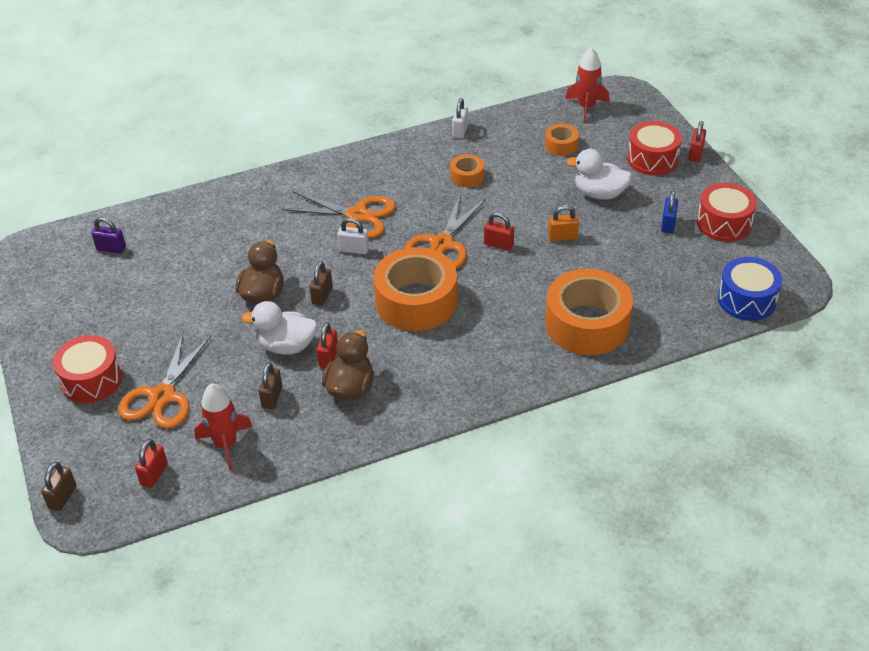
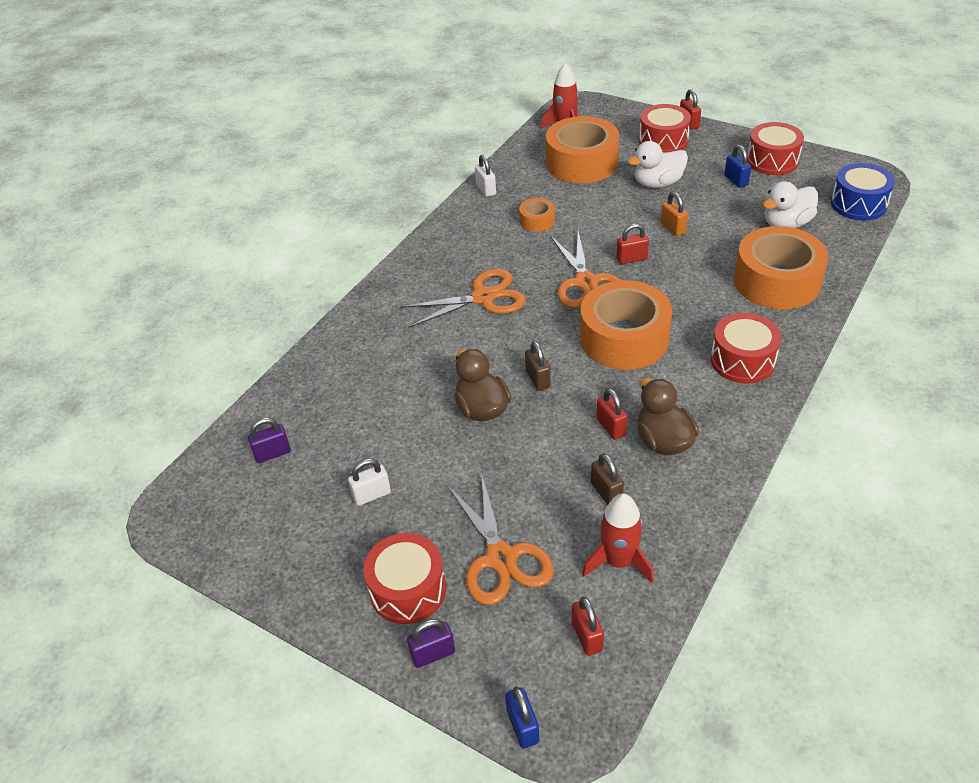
camera: 35 degrees left, 0 degrees up
(62, 497) = (523, 726): brown padlock -> blue padlock
(63, 425) = (433, 654): none -> purple padlock
(286, 346) = (561, 440): white duck -> white duck (786, 224)
(354, 249) = (516, 326): white padlock -> white padlock (372, 495)
(479, 367) = (742, 360): none -> red drum
(561, 145) = (582, 163): orange tape -> orange tape, size x2.17
(562, 237) = (673, 228): orange padlock -> orange padlock turned 75 degrees counterclockwise

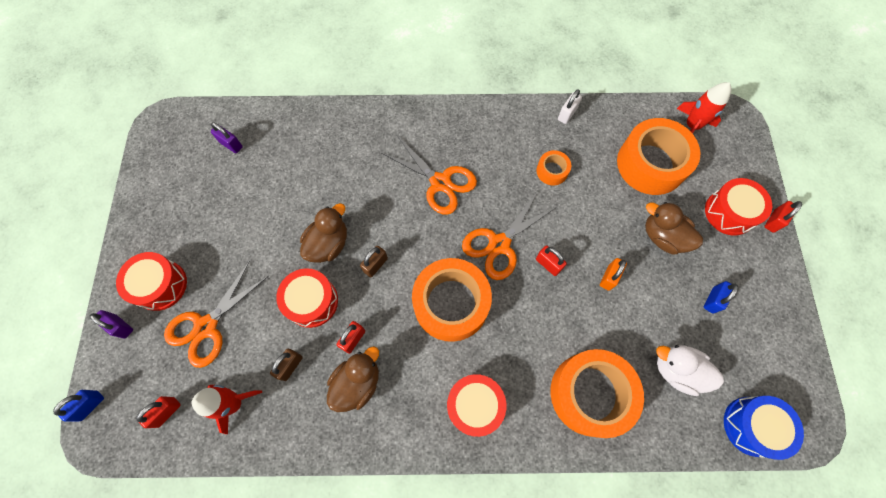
camera: 55 degrees right, 25 degrees up
(372, 495) = (223, 221): white padlock -> none
(657, 183) = (663, 237): white duck -> brown duck
(772, 161) = (767, 319): red drum -> red drum (312, 301)

